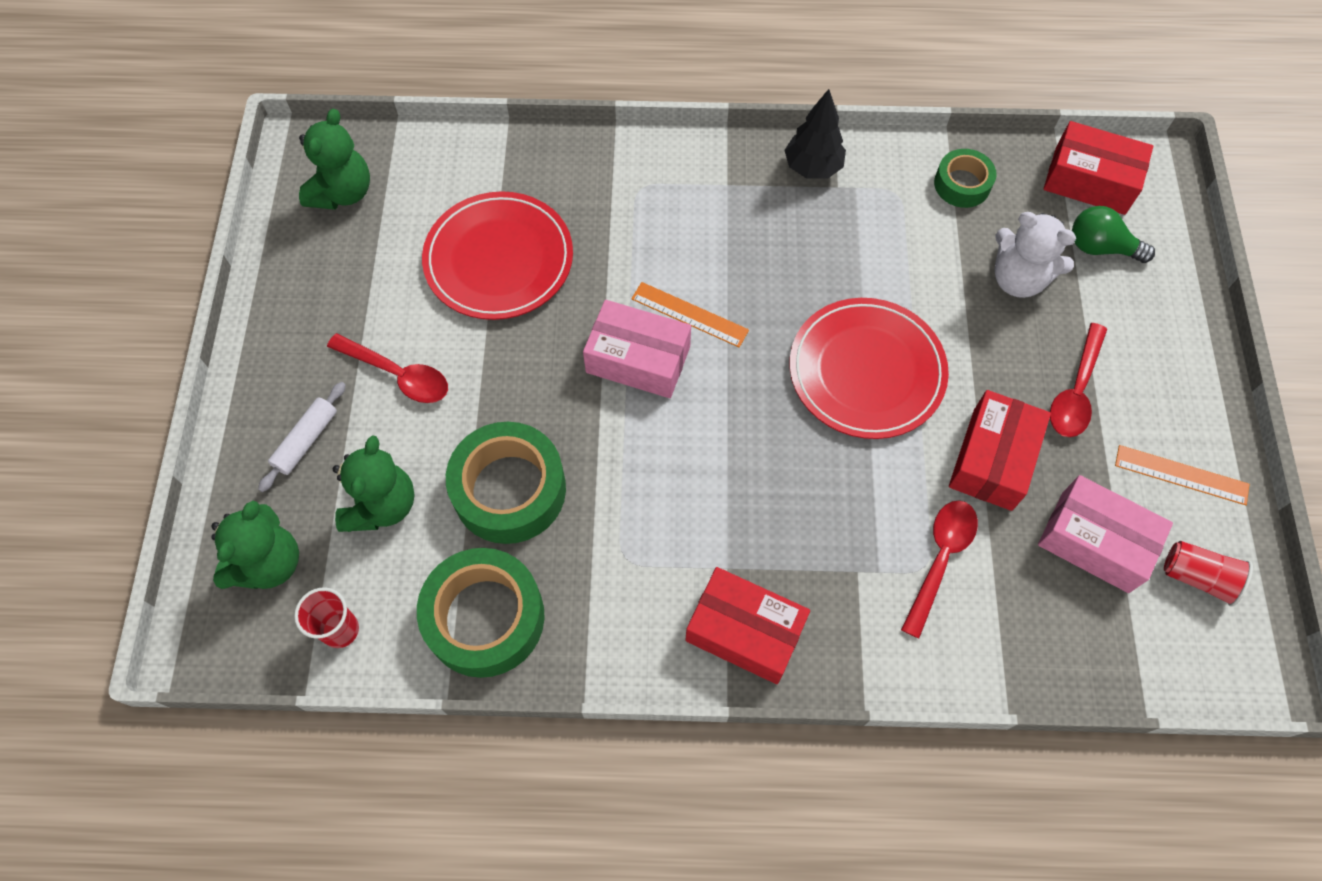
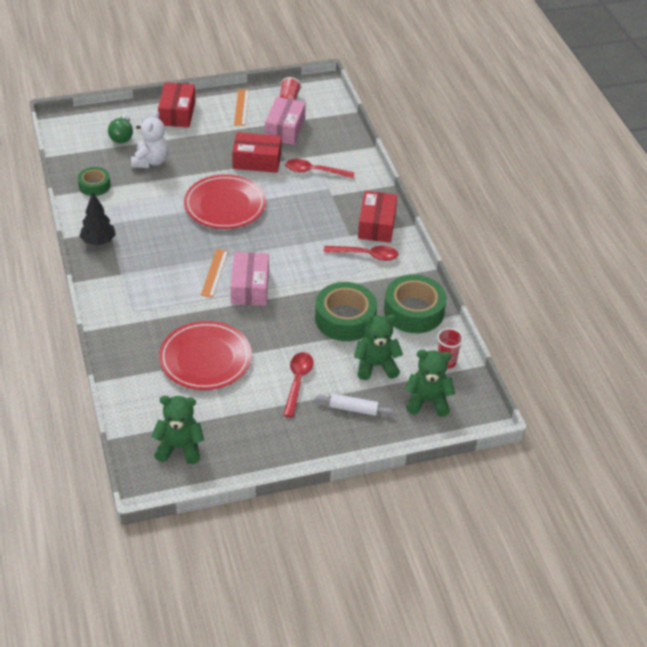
camera: 110 degrees left, 20 degrees down
(1075, 391) = (210, 139): red spoon -> red spoon (366, 255)
(1090, 181) = (79, 142): red box -> red box (177, 113)

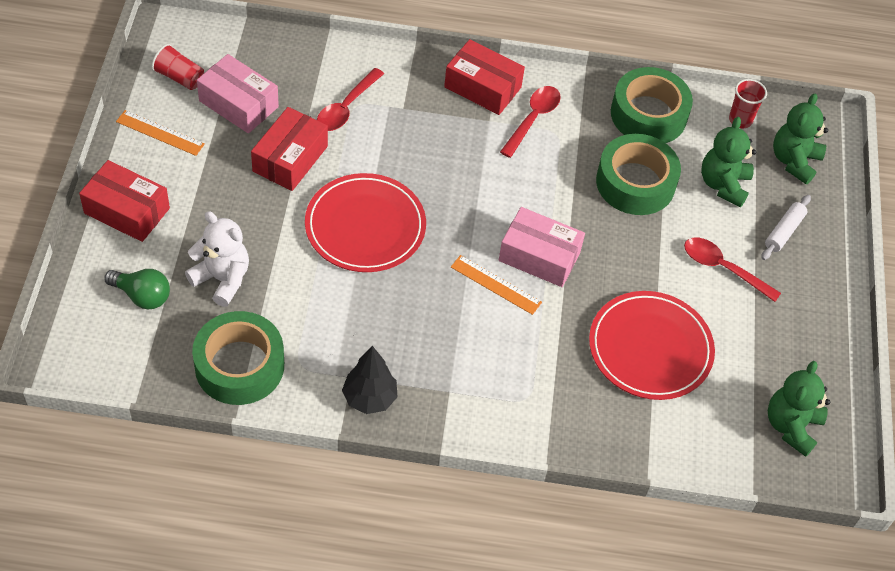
camera: 70 degrees left, 10 degrees up
(94, 185) = (239, 366): green tape -> green tape, size x1.76

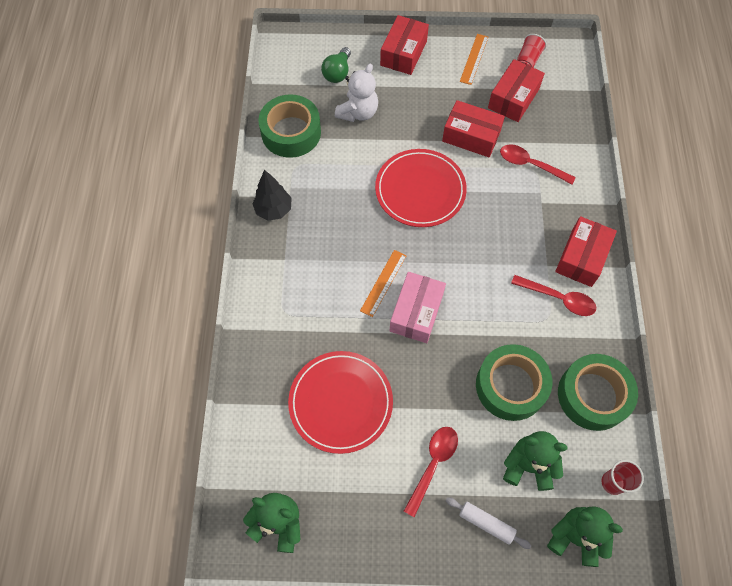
camera: 90 degrees right, 10 degrees up
(239, 104) = (513, 98): pink box -> red box

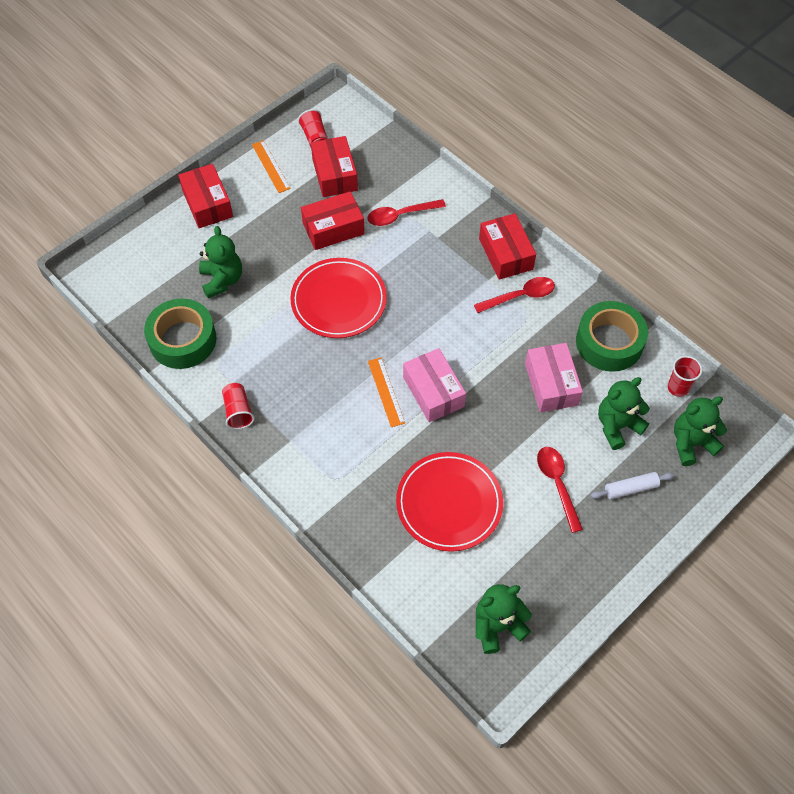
camera: 45 degrees left, 5 degrees down
(274, 210) = (238, 411): black tree -> red cup
(337, 73) = (168, 261): green light bulb -> none
(358, 112) = (222, 280): white teddy bear -> green teddy bear
(510, 386) = (551, 384): green tape -> pink box

